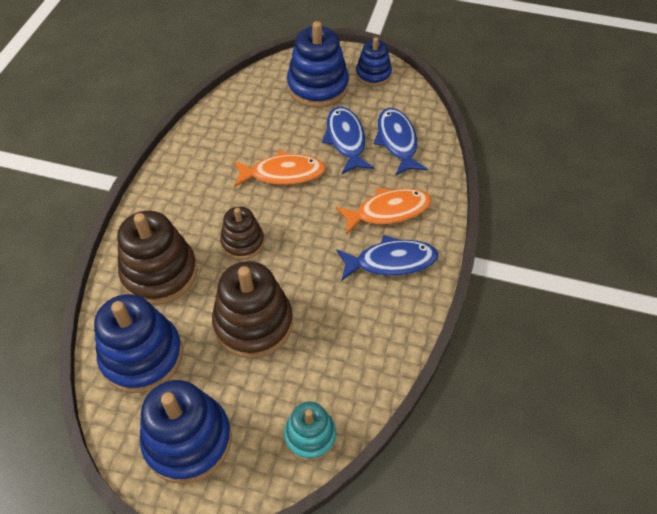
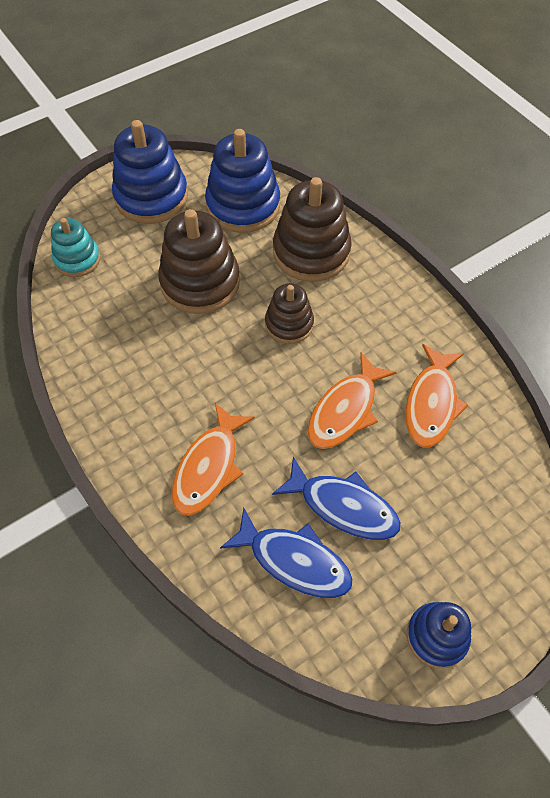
camera: 130 degrees right, 5 degrees up
(239, 139) = (431, 403): none -> orange fish
(318, 87) = (462, 546): blue stacking toy -> none
(391, 261) = (153, 422): blue fish -> none

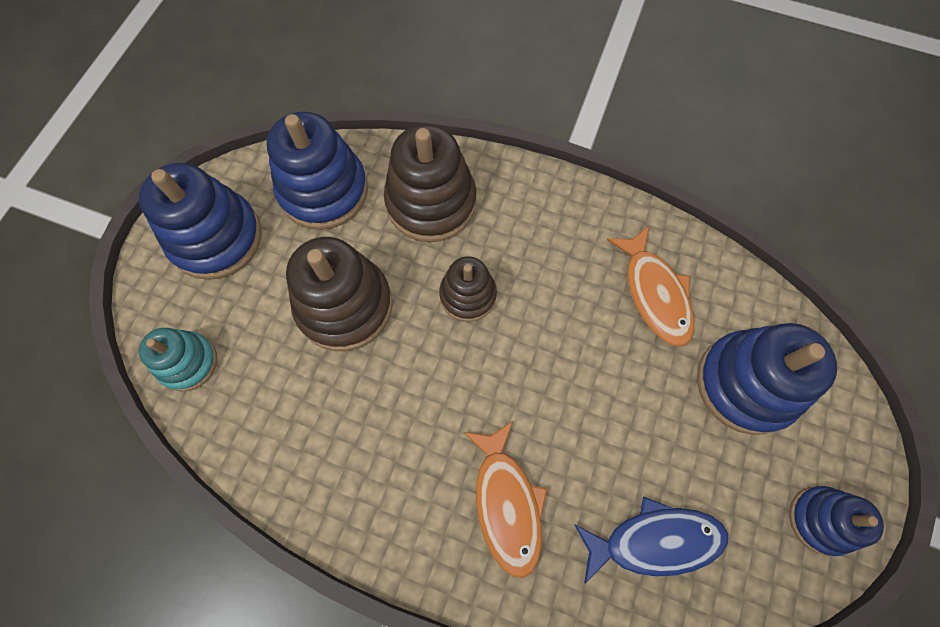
camera: 35 degrees left, 10 degrees up
(343, 506) = (656, 453): blue fish -> none
(345, 410) = (586, 352): orange fish -> none
(454, 507) = (746, 384): none -> blue stacking toy

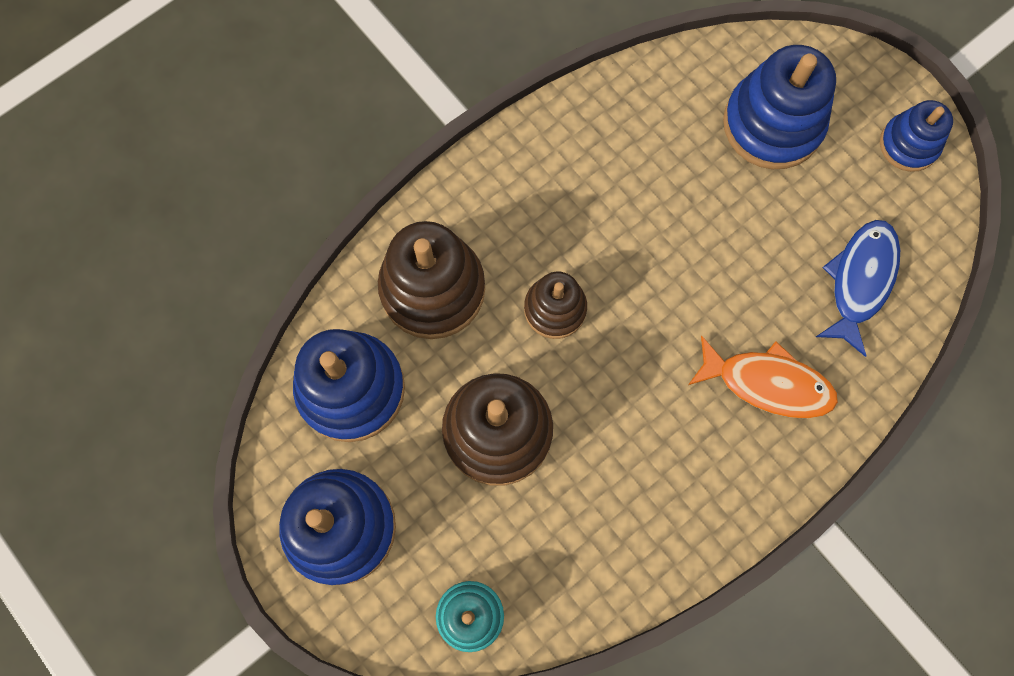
camera: 60 degrees left, 5 degrees up
(654, 293) = (649, 144): orange fish -> none

